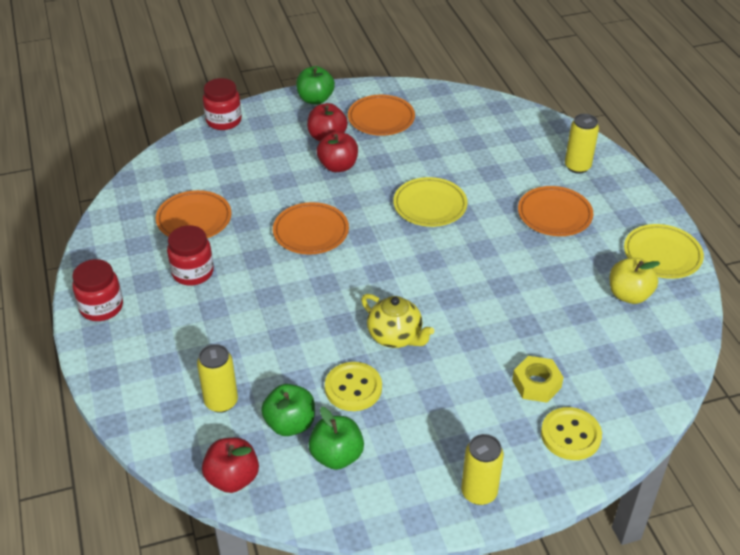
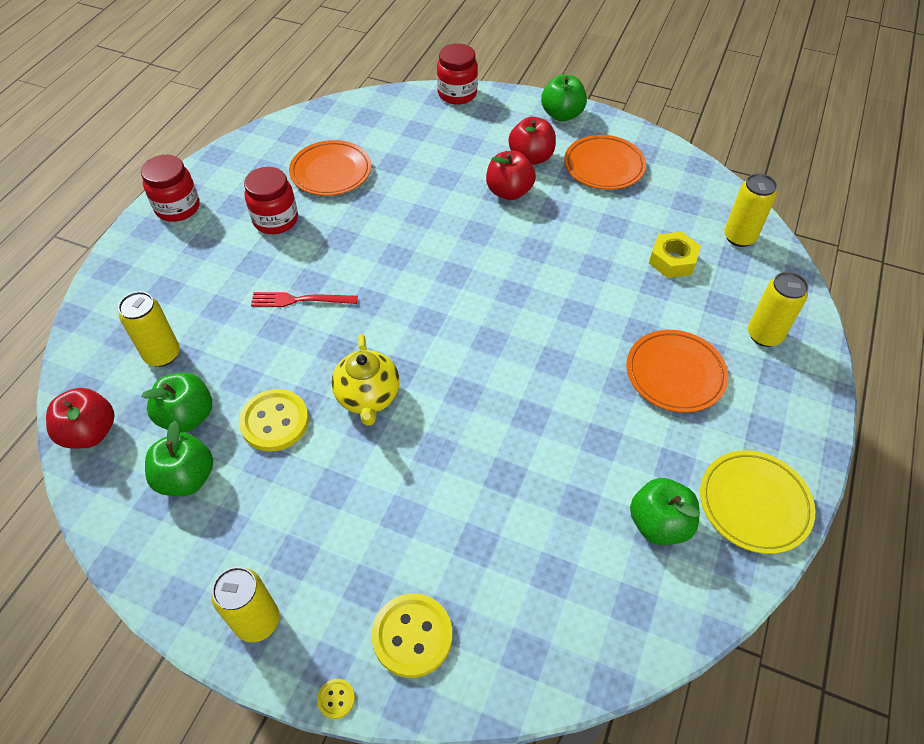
camera: 40 degrees right, 10 degrees up
(277, 310) = (300, 300): none -> red fork
(311, 232) = (412, 242): orange plate -> none
(430, 206) = (552, 283): yellow plate -> none
(507, 119) = (739, 237): none -> yellow can
(536, 384) = (443, 549): yellow nut -> yellow nut (672, 260)
(568, 493) = (336, 699): none -> yellow button
(629, 295) = (659, 524): yellow apple -> green apple

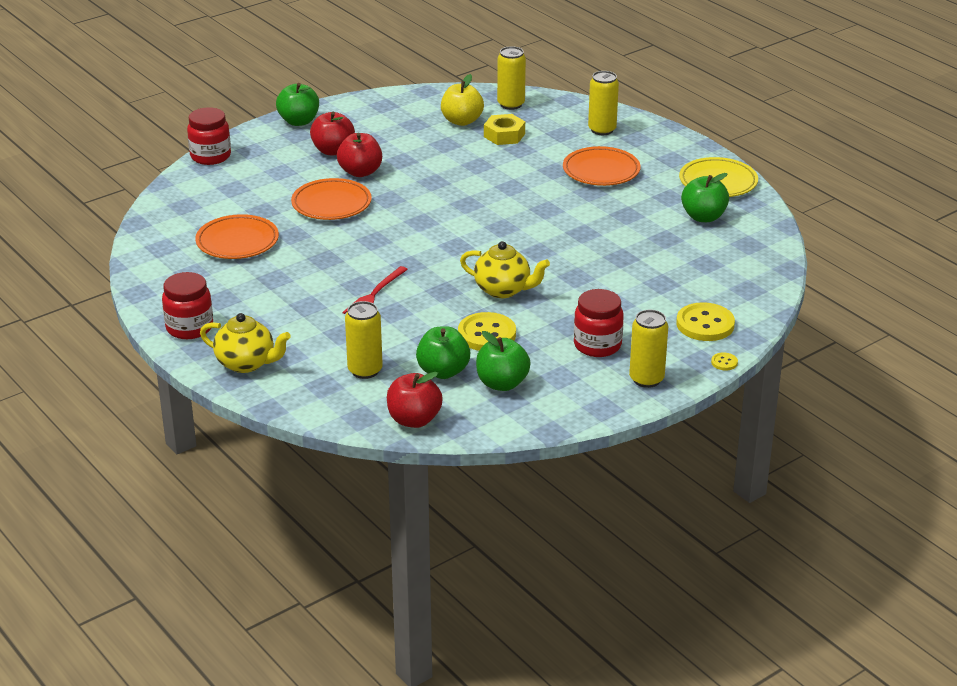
camera: 60 degrees left, 20 degrees down
(138, 268) = (247, 363): none -> yellow teapot
(275, 220) = (266, 283): red jar -> red jar (597, 345)
(604, 166) = (380, 126): orange plate -> orange plate (331, 204)
(668, 216) = (462, 121): none -> yellow apple

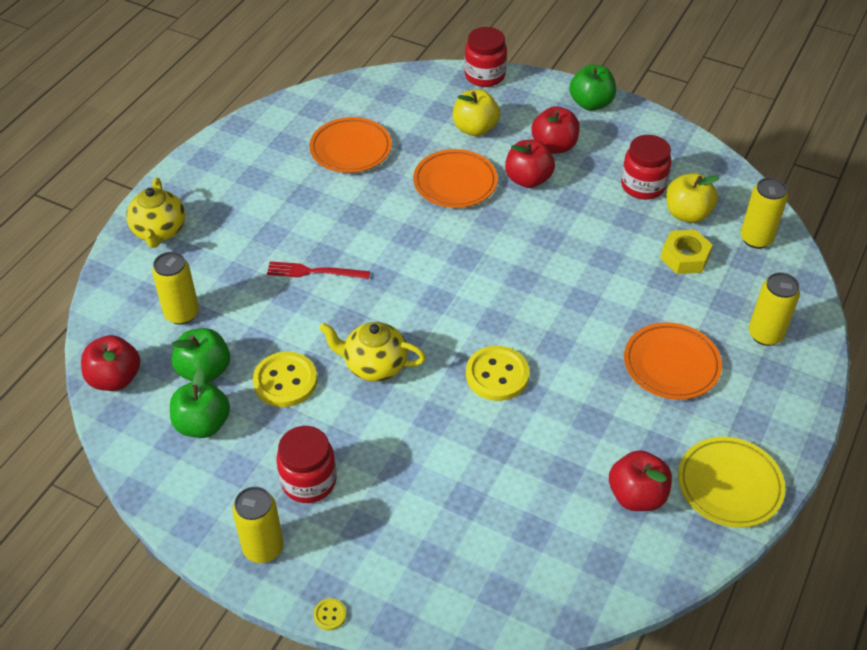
camera: 65 degrees right, 15 degrees up
(189, 328) = (198, 176): red jar -> red jar (643, 186)
(274, 178) = (475, 129): none -> yellow apple
(503, 290) = (374, 365): yellow teapot -> yellow teapot turned 105 degrees clockwise
(703, 217) = (636, 496): green apple -> red apple
(705, 324) = (400, 570): yellow button -> yellow button (497, 375)

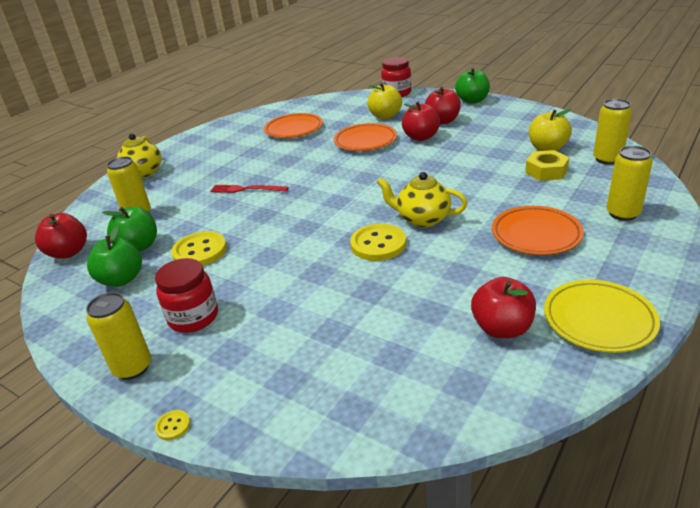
camera: 10 degrees right, 15 degrees down
(374, 365) = (275, 240): yellow teapot -> yellow teapot (422, 219)
(643, 186) = (511, 136): red jar -> none

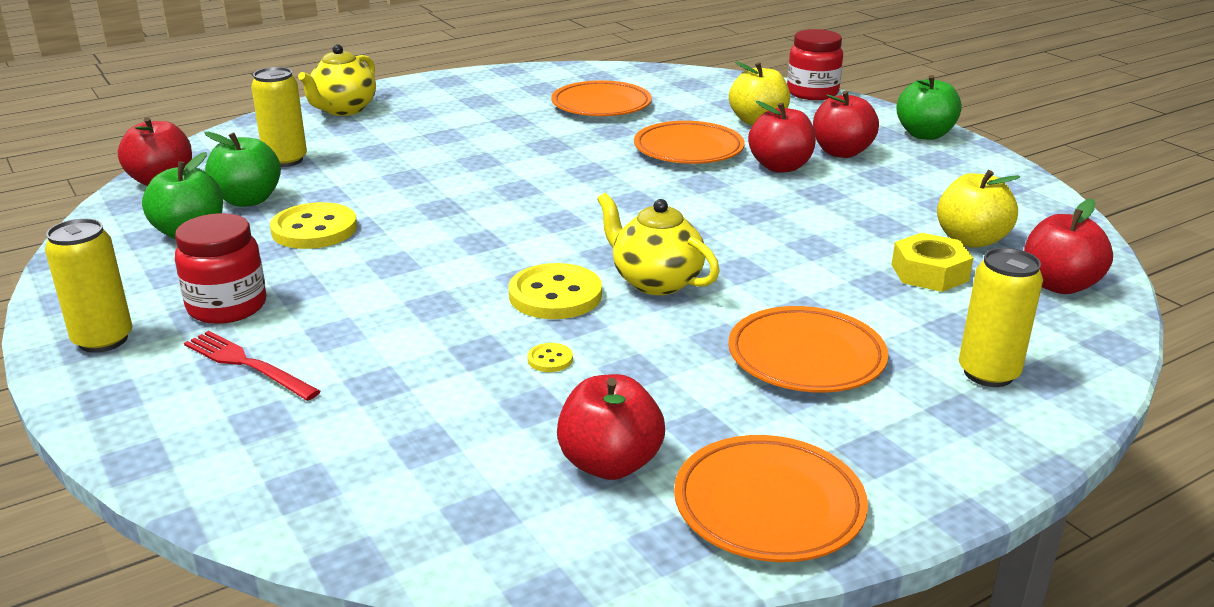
camera: 20 degrees right, 5 degrees down
(173, 426) = (82, 422): yellow button -> yellow button (550, 359)
(246, 189) = (452, 168): red fork -> red fork (247, 364)
(599, 320) = (768, 506): yellow plate -> orange plate
(607, 159) = (1059, 285): yellow can -> red apple

